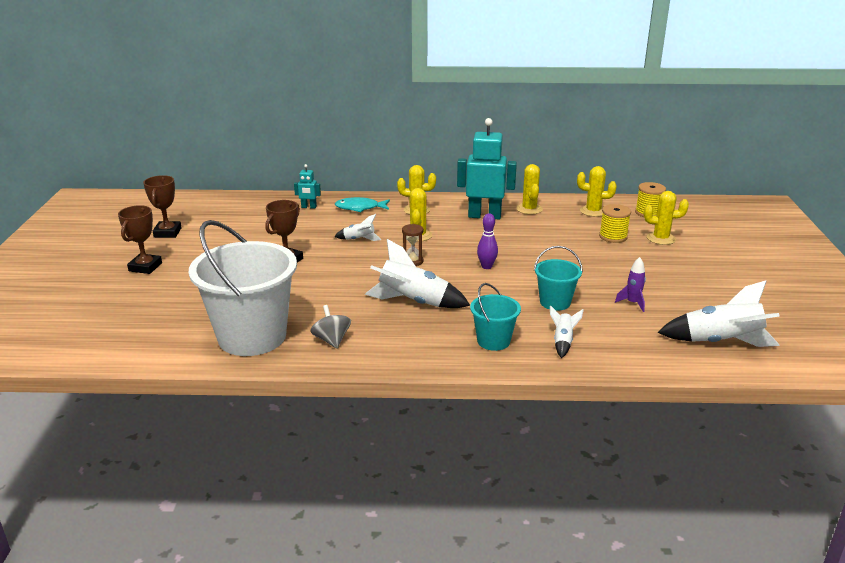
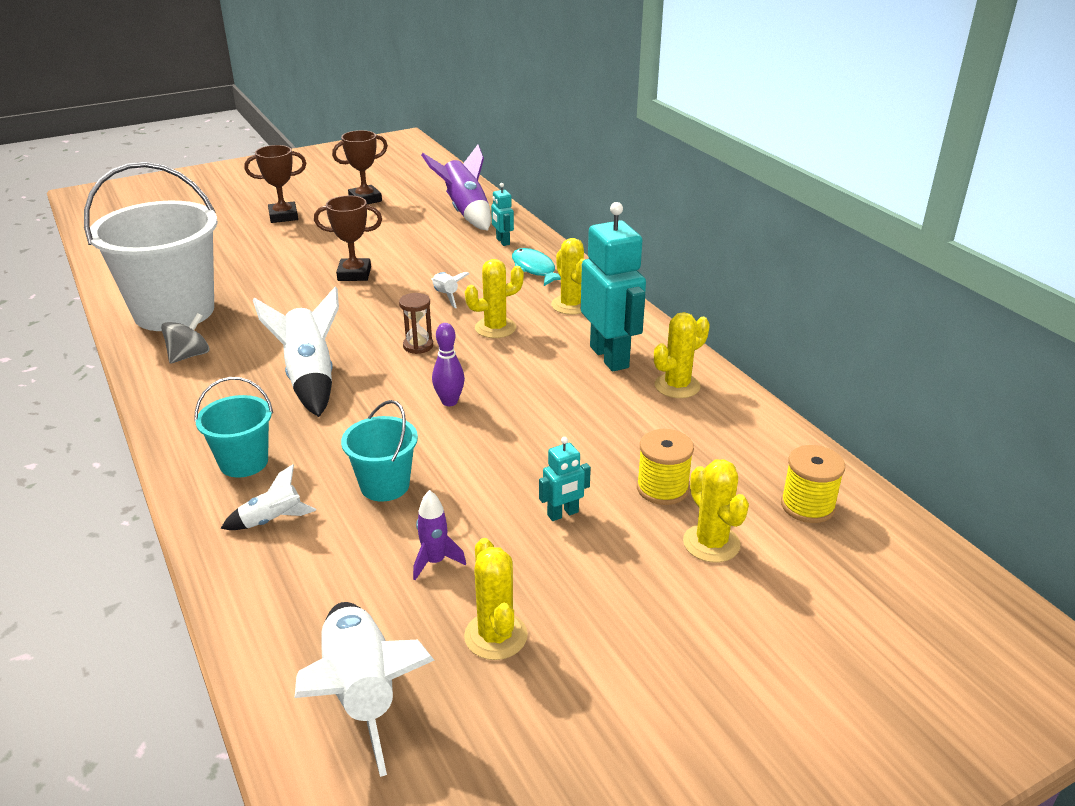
camera: 60 degrees right, 5 degrees up
(246, 207) = (465, 212): none -> purple rocket
(593, 211) = (741, 446): yellow cactus -> yellow cactus (496, 636)
(616, 263) = (563, 514): none -> turquoise robot

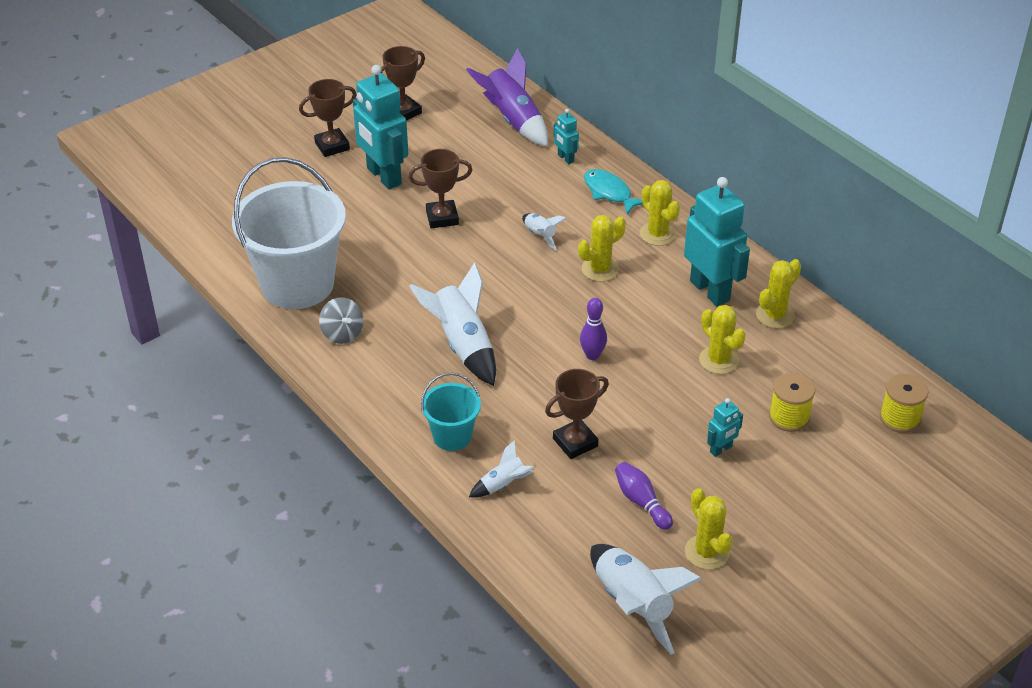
camera: 10 degrees left, 10 degrees up
(189, 355) = (342, 333): grey spinning top -> grey spinning top turned 120 degrees clockwise
(317, 240) = (383, 176): none -> turquoise robot
(385, 485) = (575, 442): turquoise bucket -> brown trophy
(418, 346) = (540, 298): brown hourglass -> none
(435, 561) = (641, 502): purple rocket -> purple bowling pin
(711, 543) = (836, 459): yellow cactus -> yellow cactus (718, 360)

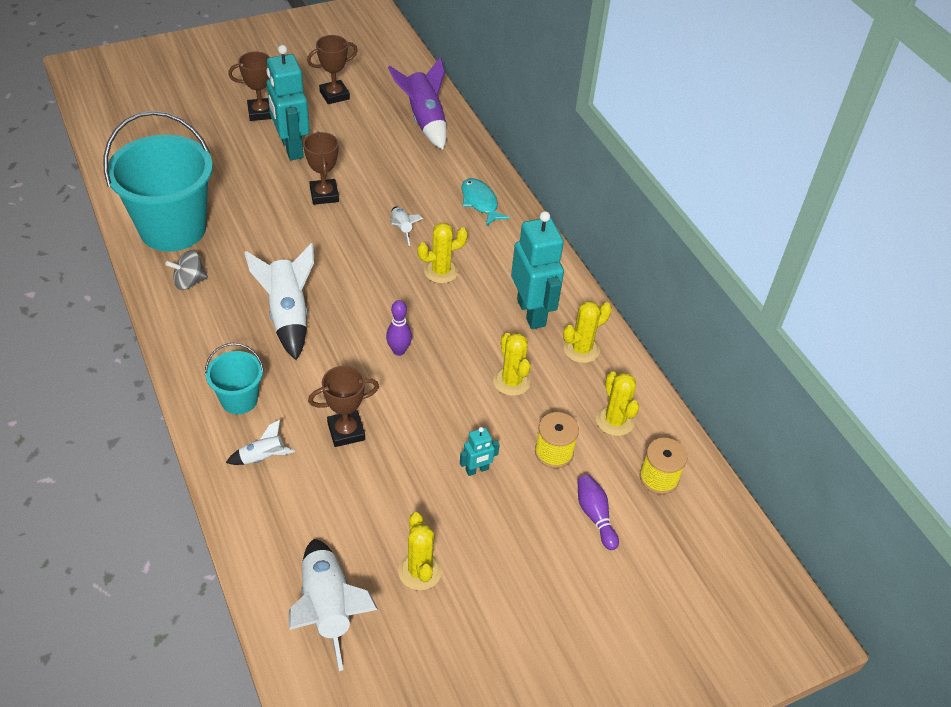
camera: 10 degrees right, 5 degrees up
(297, 284) = (173, 228): white bucket -> turquoise bucket
(342, 333) = (189, 281): grey spinning top -> grey spinning top turned 90 degrees clockwise
(442, 218) = (324, 195): brown trophy -> brown trophy turned 75 degrees clockwise
(565, 158) = (455, 164): turquoise robot -> none
(641, 502) = (381, 505): purple bowling pin -> purple bowling pin (595, 516)
(657, 234) = (506, 249): yellow cactus -> yellow cactus (614, 421)

